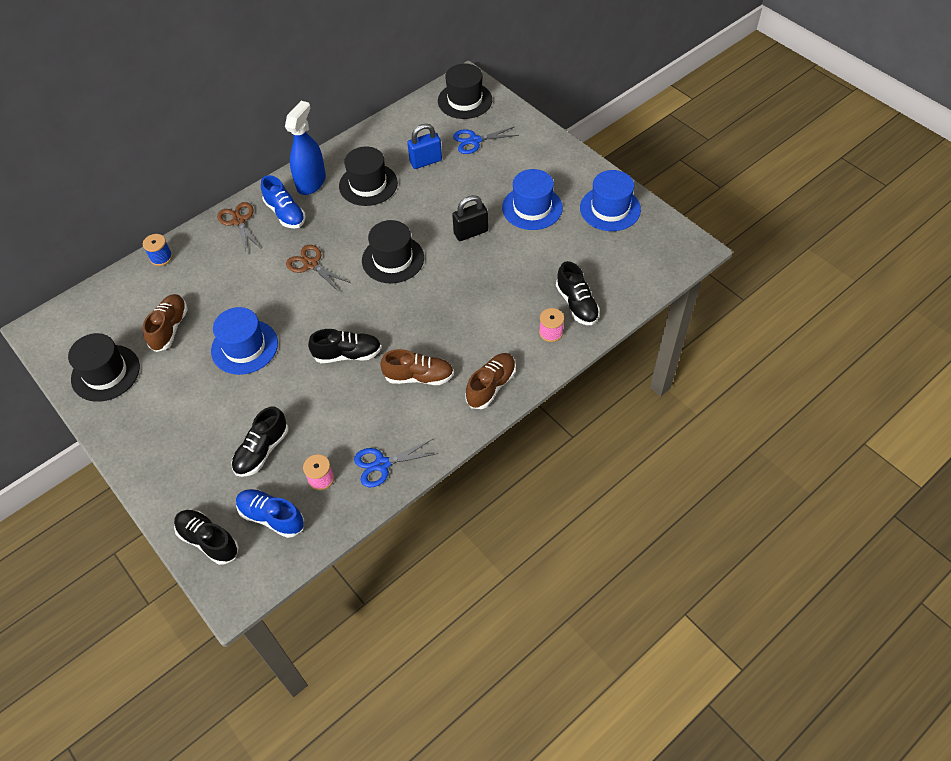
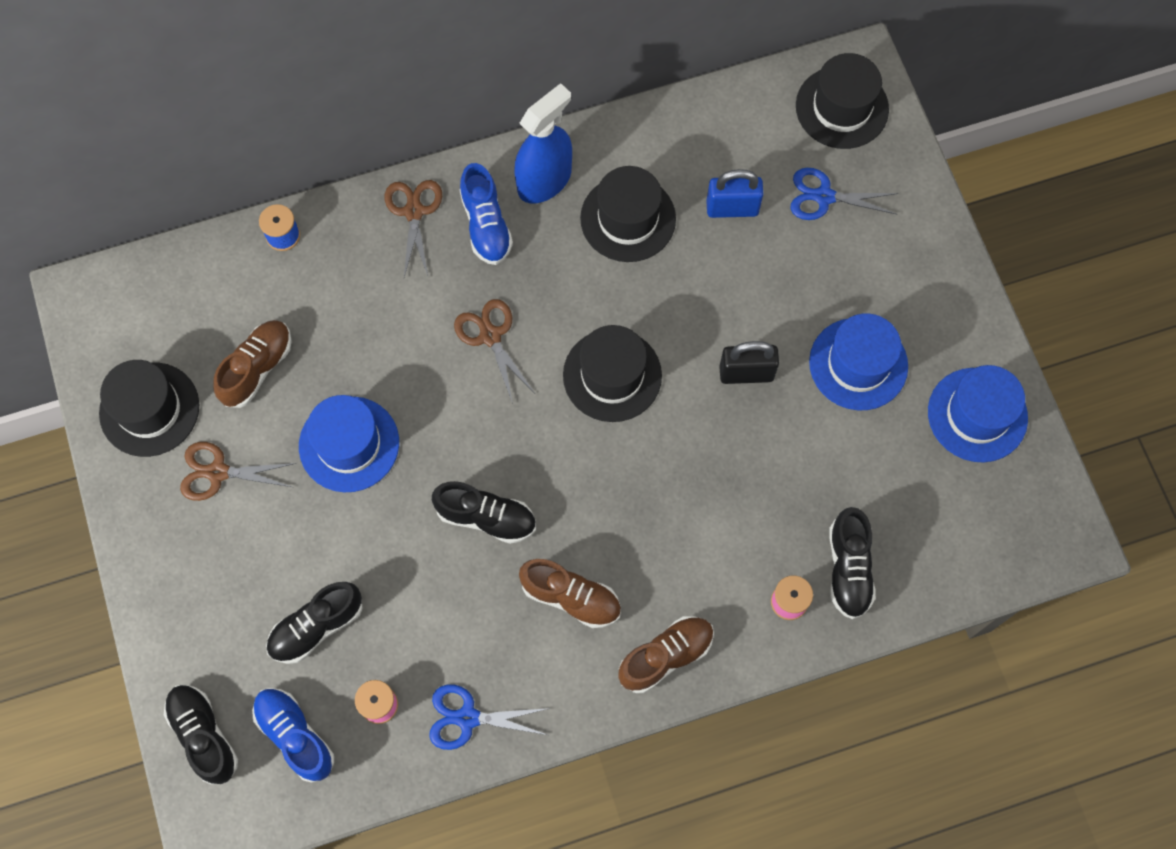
camera: 20 degrees right, 15 degrees up
(164, 391) = (218, 472): none -> brown scissors

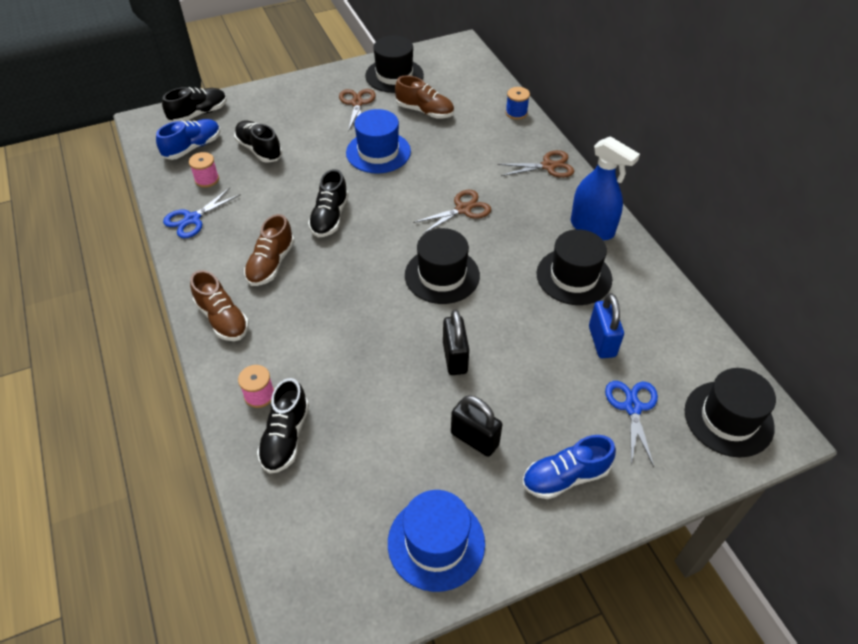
camera: 85 degrees right, 20 degrees down
(467, 718) = (192, 219): blue scissors -> blue scissors turned 135 degrees counterclockwise
(486, 225) = (547, 201): blue shoe -> blue shoe (565, 477)
(848, 569) = (285, 437): black shoe -> black shoe turned 75 degrees counterclockwise
(858, 364) = (474, 439): blue hat -> black padlock

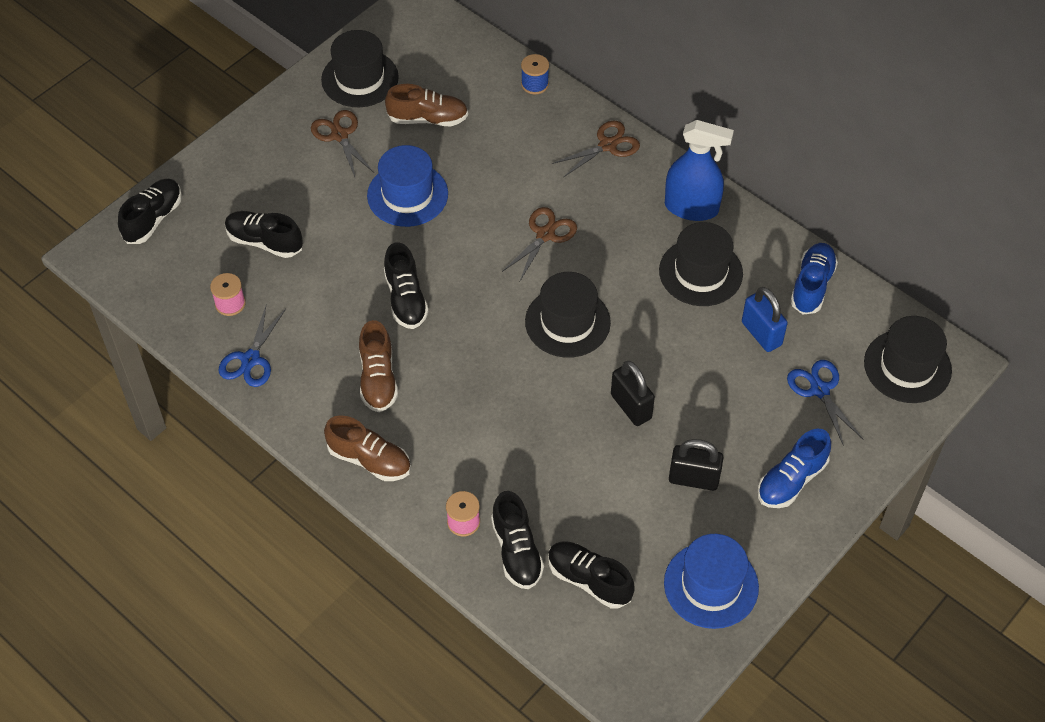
camera: 25 degrees left, 5 degrees up
(193, 147) = (181, 268): blue shoe -> blue shoe (812, 285)
(329, 489) = (589, 580): none -> black shoe

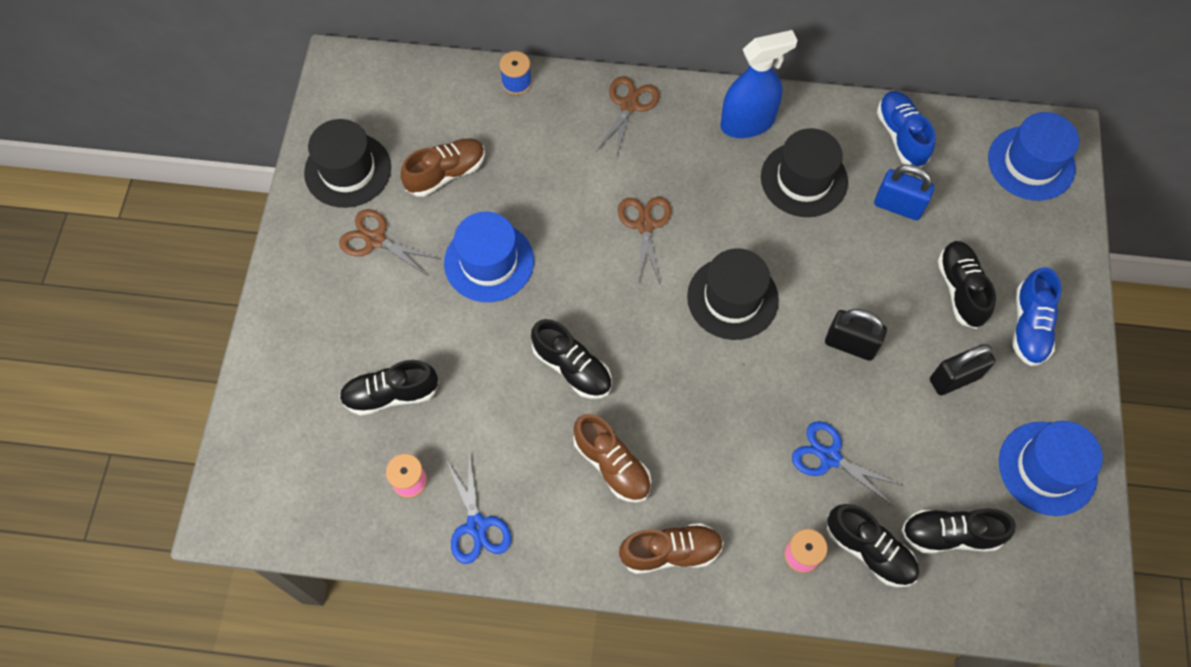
camera: 35 degrees left, 10 degrees up
(153, 219) = (258, 440): black shoe -> black shoe (960, 289)
(819, 390) = (984, 228): blue scissors -> blue scissors (829, 457)
(907, 366) = (1031, 163): black hat -> blue hat

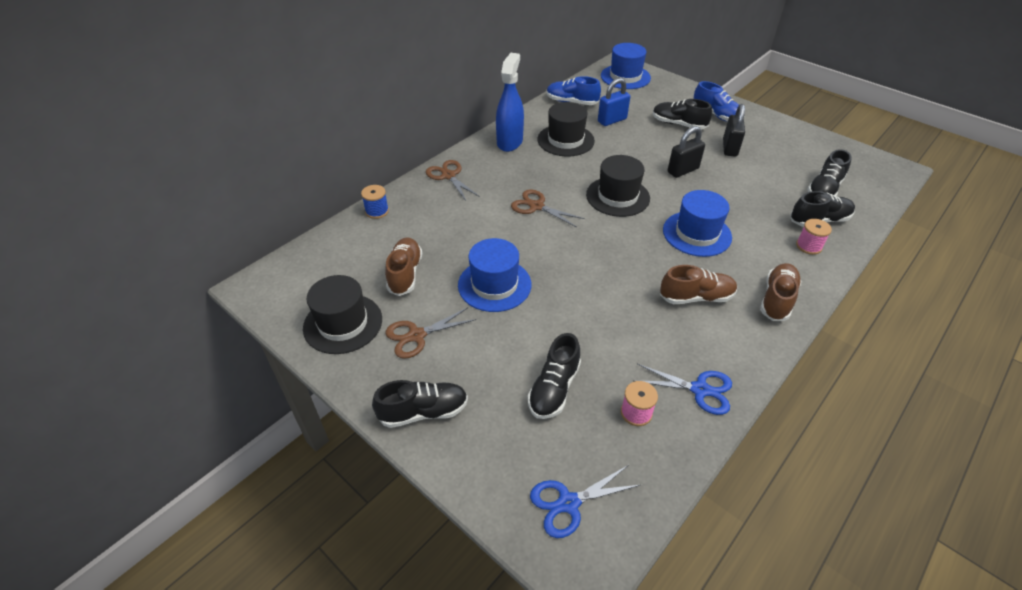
camera: 55 degrees left, 20 degrees down
(572, 368) = (610, 282): black shoe -> black shoe (423, 412)
(829, 457) = (750, 208): blue scissors -> blue scissors (568, 503)
(1047, 468) = (801, 144): blue hat -> blue hat (697, 233)

